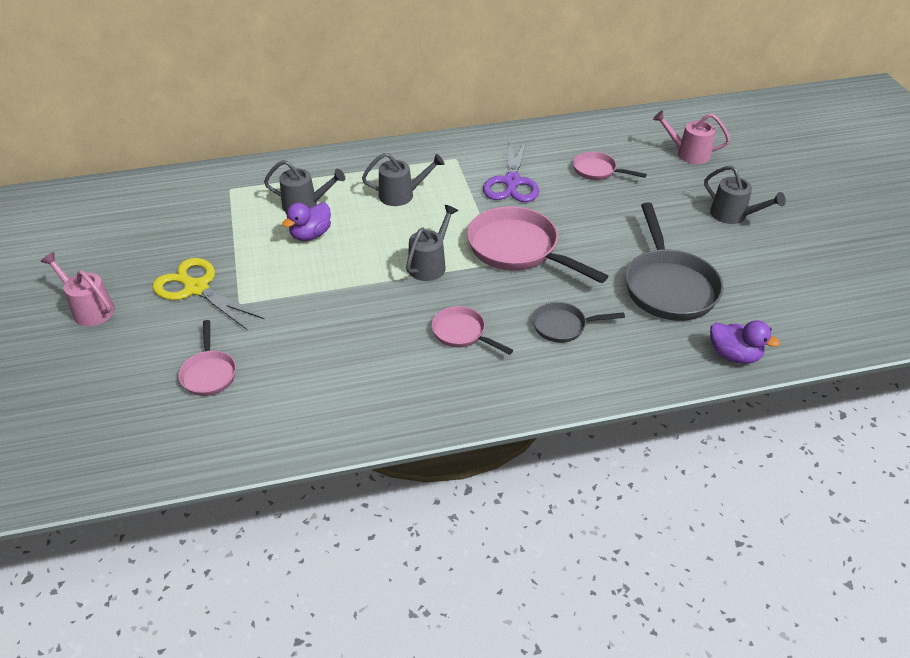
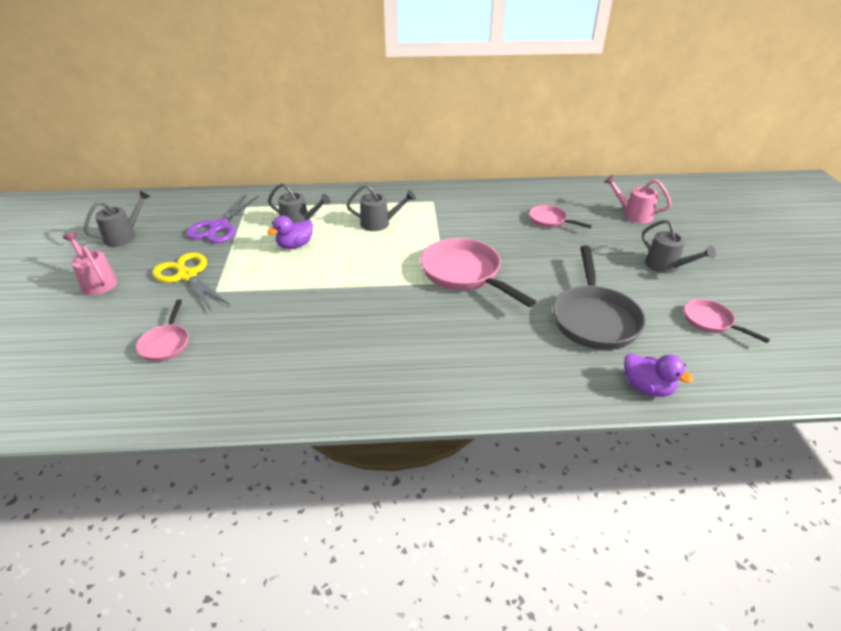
camera: 10 degrees right, 5 degrees down
(430, 264) = (385, 278): grey watering can -> grey watering can (124, 236)
(462, 333) = (394, 337): pink pan -> pink pan (711, 322)
(512, 182) = (474, 223): purple scissors -> purple scissors (219, 227)
(563, 326) = (488, 341): grey pan -> none

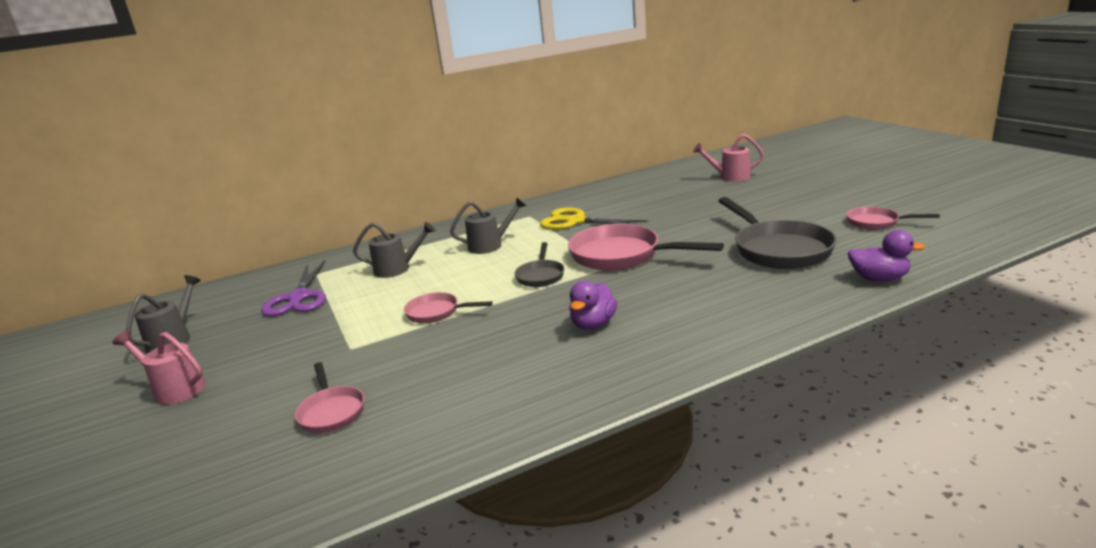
camera: 20 degrees left, 15 degrees down
(187, 275) = (298, 347): yellow scissors -> yellow scissors (575, 221)
(295, 245) = (411, 286): purple duck -> purple duck (593, 324)
(389, 271) = (540, 276): none -> grey pan
(550, 221) = (660, 199): pink pan -> pink pan (437, 313)
(666, 266) = (798, 200): grey watering can -> none

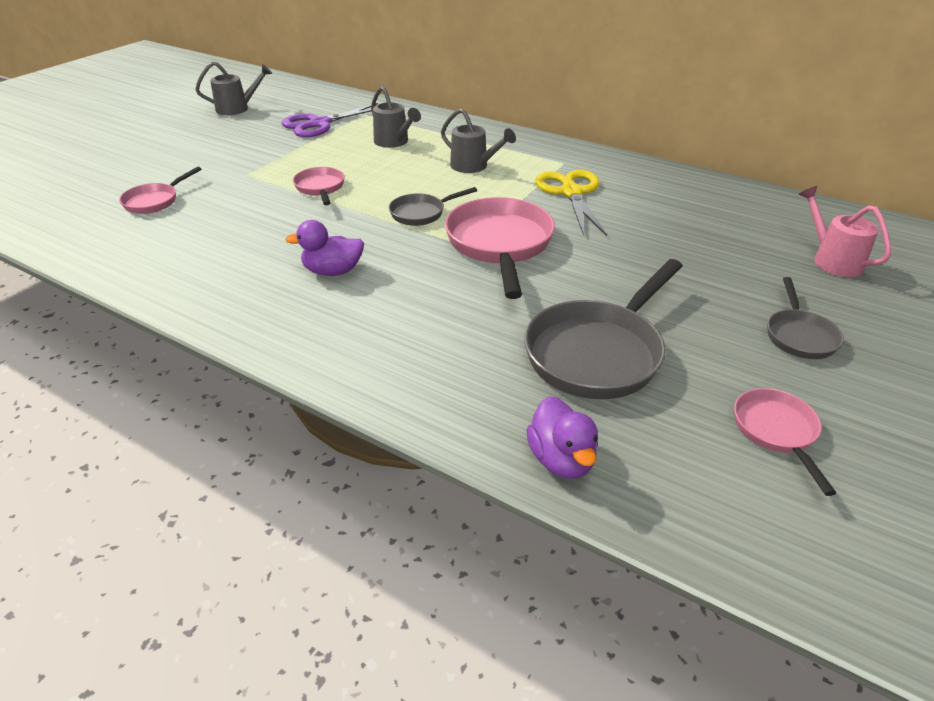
camera: 55 degrees right, 15 degrees up
(174, 389) = (172, 137): pink watering can -> none
(796, 199) = (799, 335): none -> grey pan

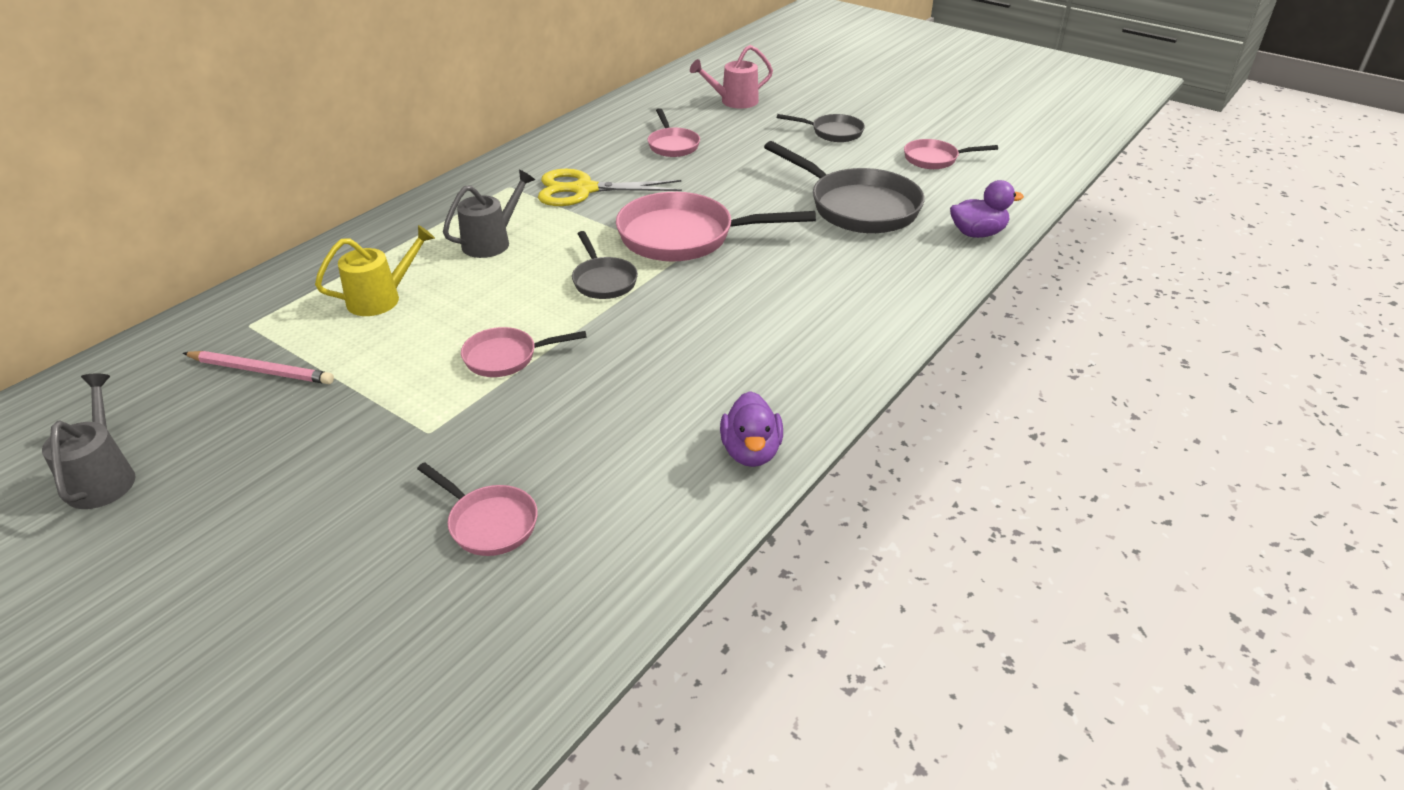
camera: 85 degrees left, 0 degrees up
(319, 124) = (261, 370): purple scissors -> pink pencil
(333, 271) = (723, 339): purple duck -> purple duck (751, 452)
(394, 142) = (382, 298): grey watering can -> yellow watering can
(688, 228) = (672, 145): none -> pink pan

